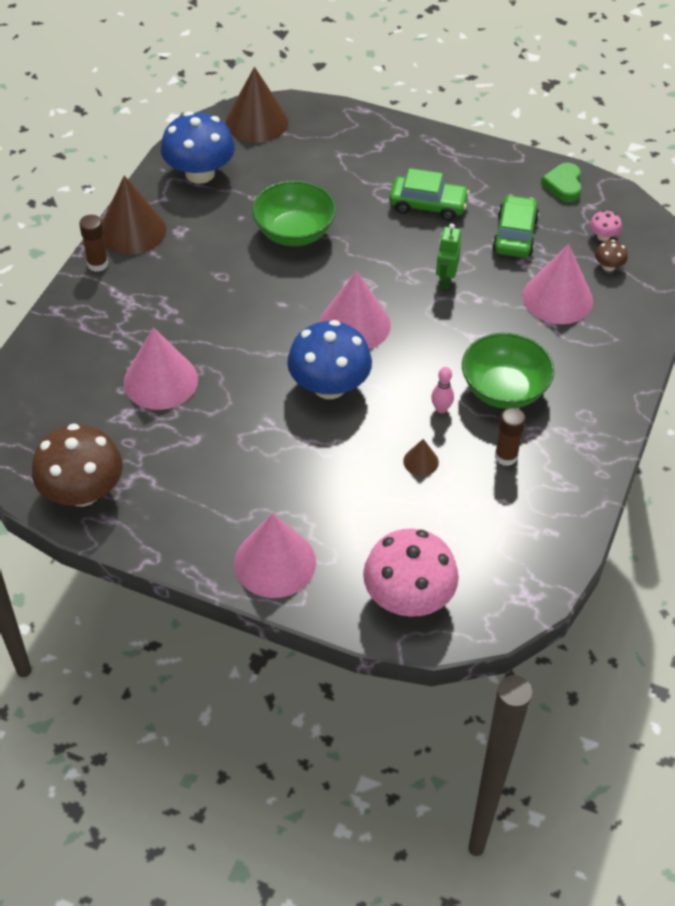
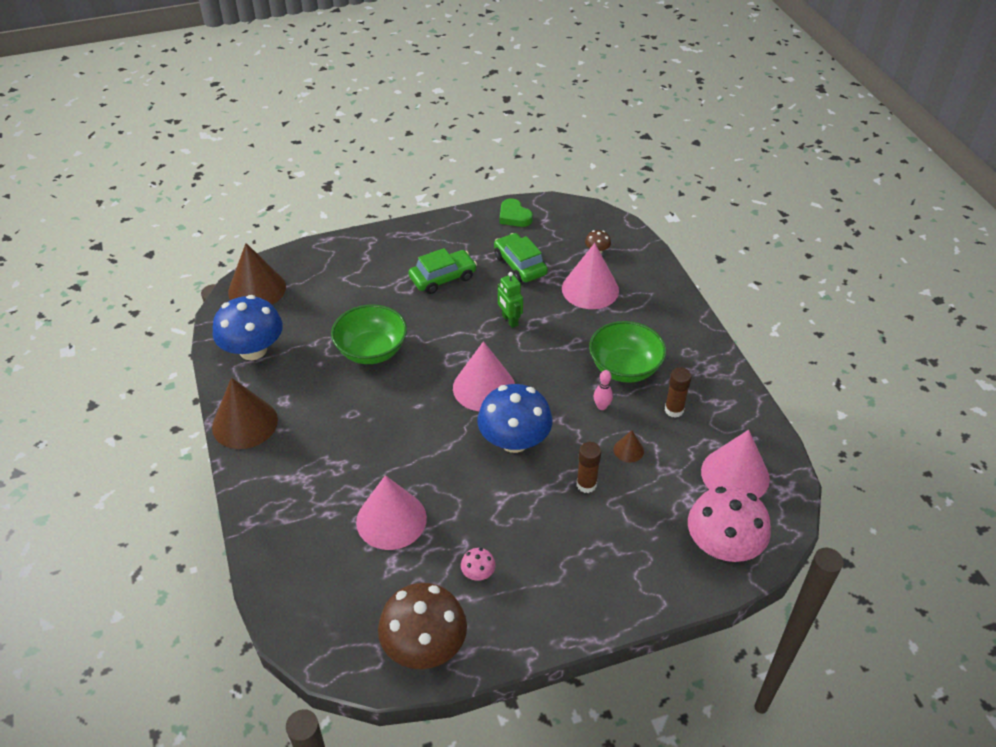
camera: 40 degrees left, 5 degrees down
(97, 264) = (244, 465): brown glue stick -> brown glue stick (586, 484)
(275, 562) = (616, 590): pink cone -> pink cone (735, 475)
(603, 236) = (573, 234): pink mushroom -> pink mushroom (478, 573)

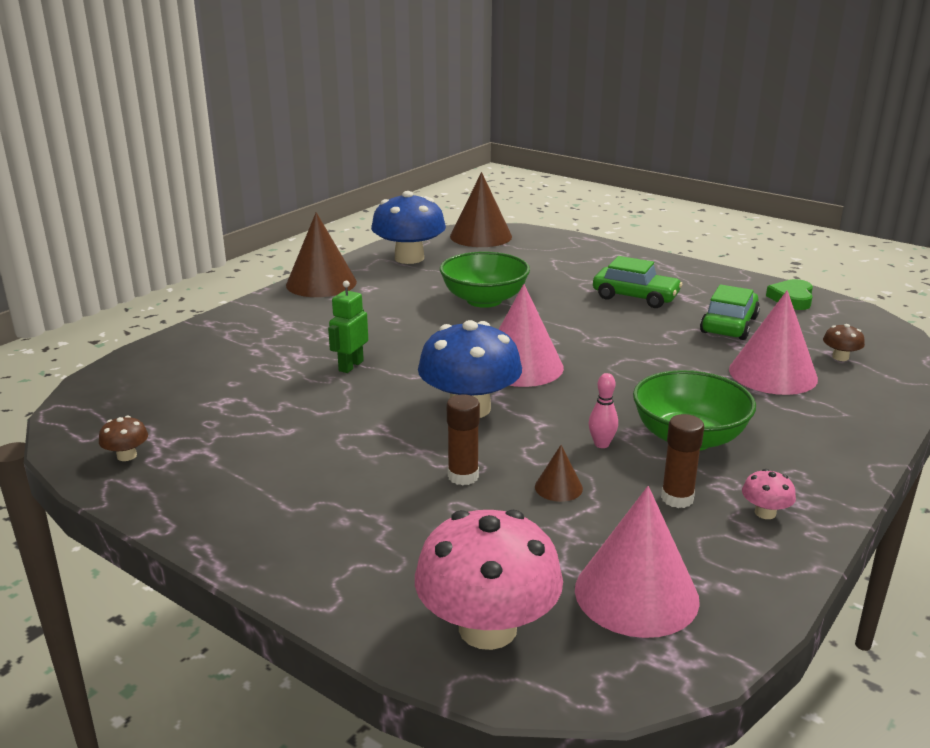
camera: 55 degrees right, 20 degrees down
(391, 519) = (280, 381): pink cone -> none
(424, 646) = (127, 456): brown mushroom -> brown mushroom, size x0.42
(478, 573) = (254, 452): pink mushroom -> pink mushroom (765, 513)
(509, 320) = (639, 347): green robot -> green robot (350, 366)

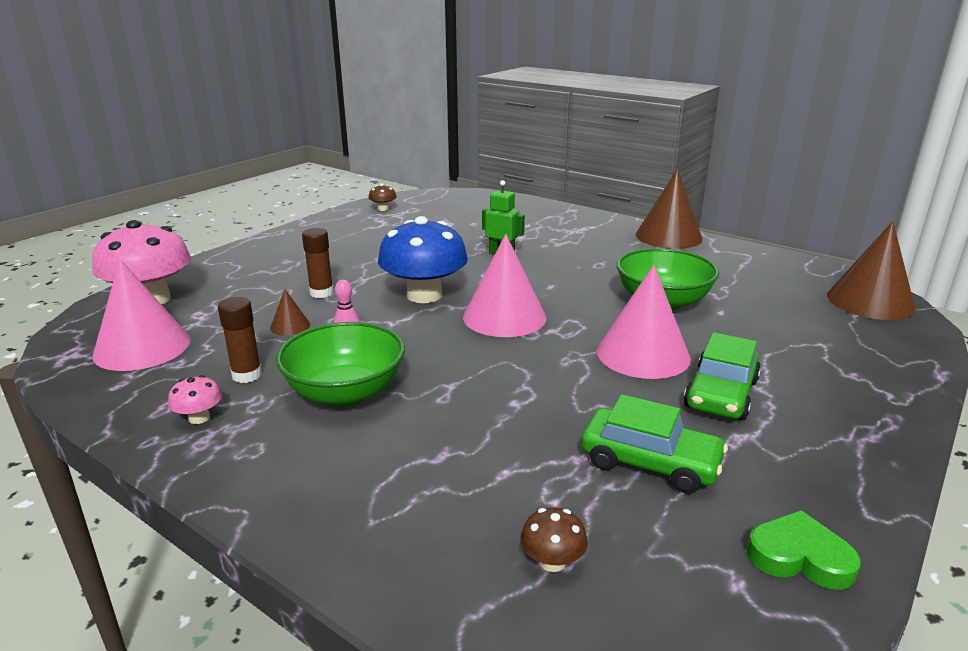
camera: 90 degrees right, 0 degrees up
(409, 258) = (761, 267): blue mushroom -> none
(772, 374) = (491, 476): pink cone -> pink cone (643, 354)

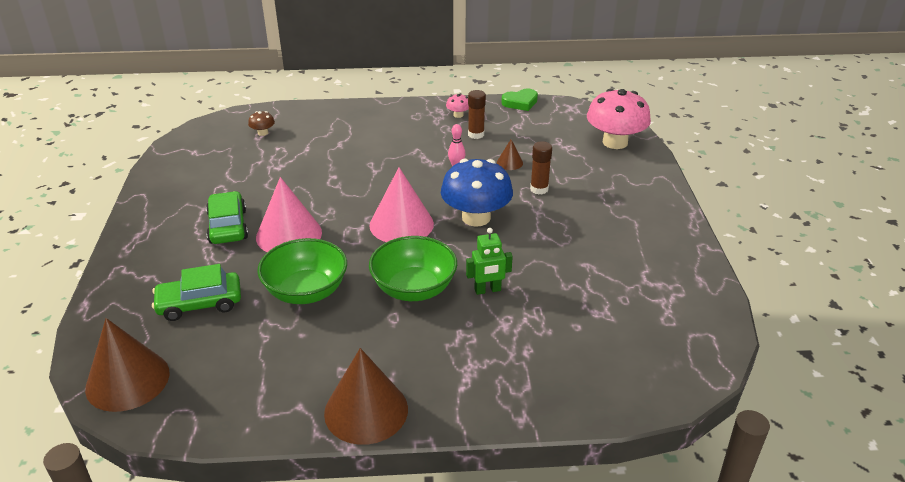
camera: 140 degrees right, 10 degrees up
(142, 347) = (551, 123): pink cone -> none
(345, 392) = (418, 147): green bowl -> green bowl (414, 288)
(383, 209) = (693, 304): brown mushroom -> none
(650, 462) = (247, 176): green car -> green car (200, 303)
(799, 557) = (172, 168): green heart -> green heart (520, 102)

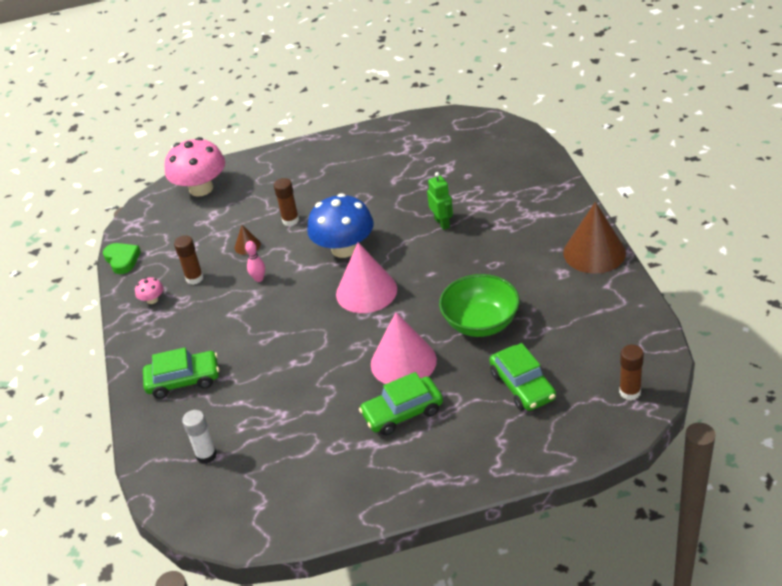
camera: 95 degrees left, 5 degrees up
(127, 380) = (630, 392): brown cone -> brown glue stick
(263, 133) = (206, 455): brown mushroom -> white glue stick
(350, 126) = (183, 380): none -> green car
(414, 288) = (454, 262): green bowl -> none

